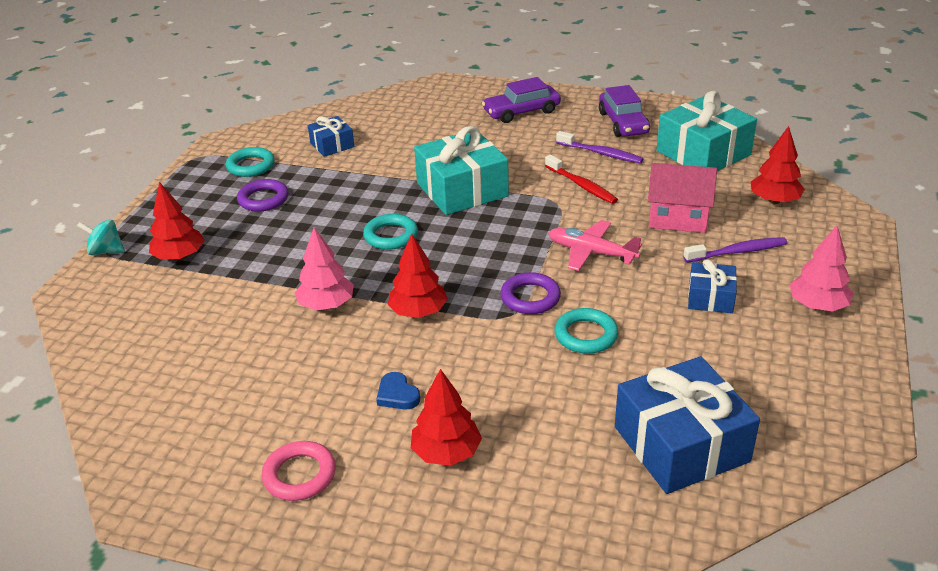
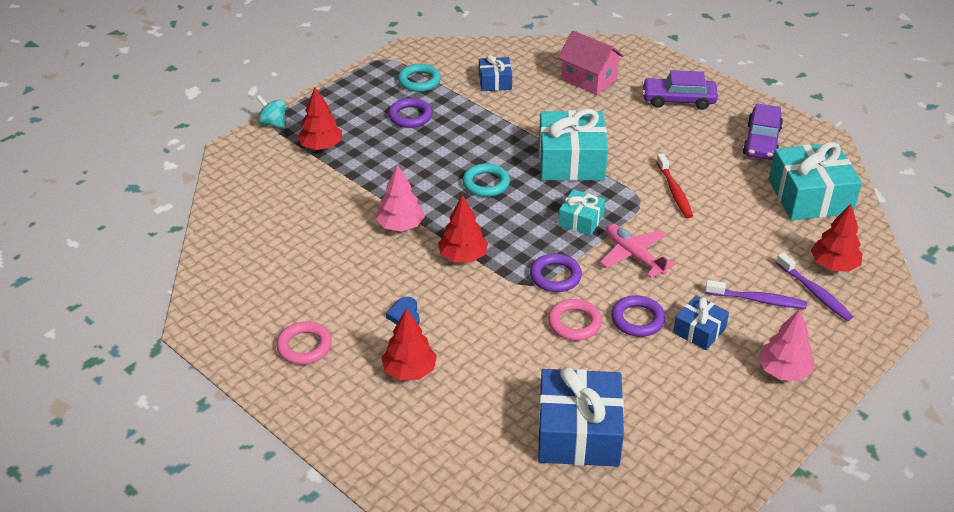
camera: 25 degrees right, 5 degrees up
(514, 238) = (581, 220): none -> turquoise gift
(586, 335) = (574, 323): turquoise ring -> pink ring
(601, 153) = (716, 166): purple toothbrush -> purple toothbrush (815, 293)
(644, 309) = (637, 319): none -> purple ring
(678, 218) = (732, 251): pink house -> pink house (589, 79)

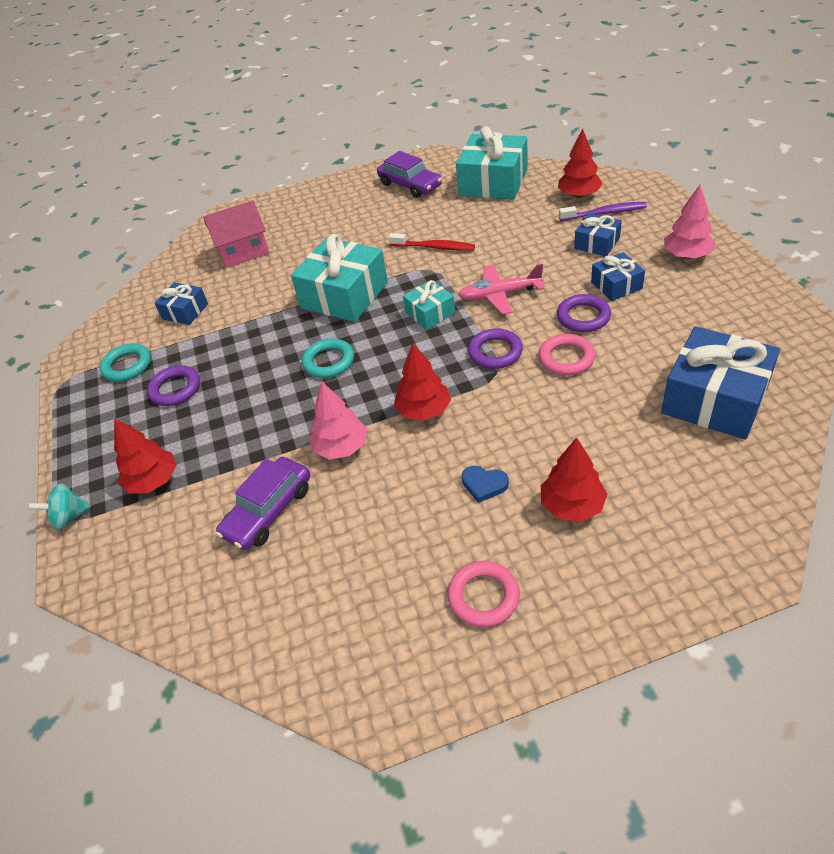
camera: 55 degrees left, 5 degrees up
(678, 100) = (320, 210): purple car -> purple car (268, 511)
(758, 300) = (597, 243): purple toothbrush -> blue gift

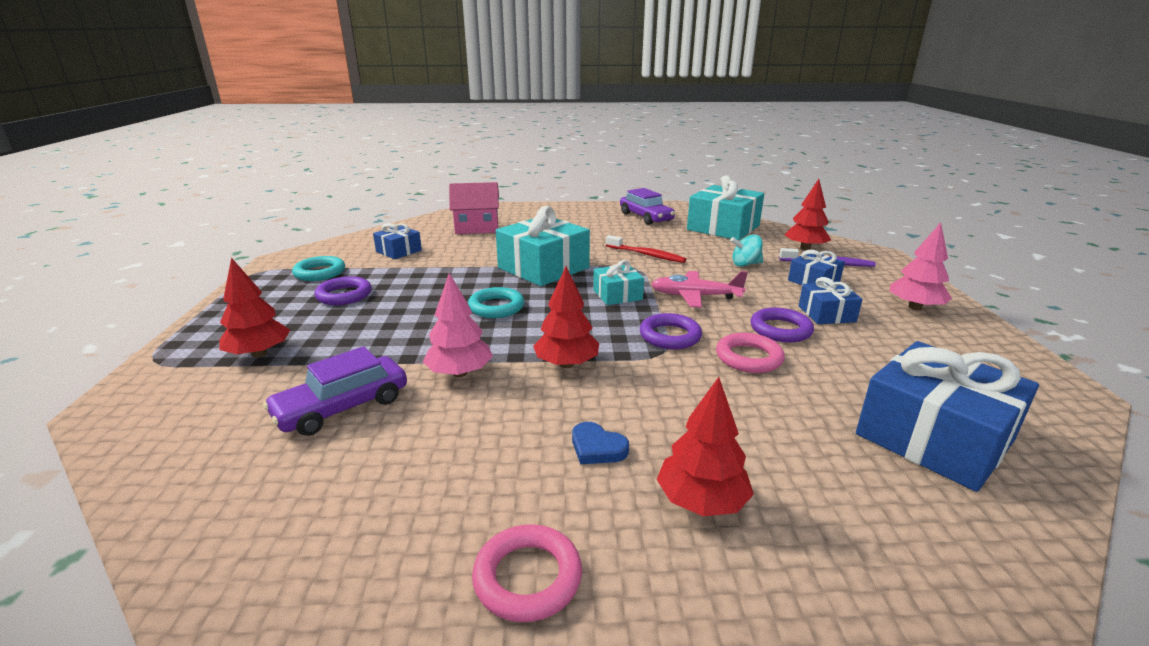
camera: 10 degrees right, 20 degrees down
(69, 517) = (158, 361): turquoise spinning top -> turquoise spinning top (745, 264)

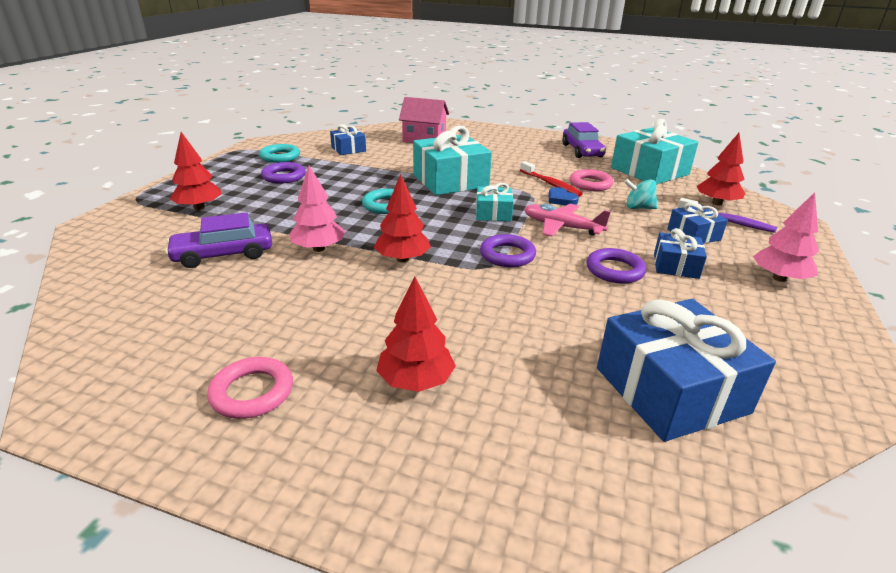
camera: 20 degrees right, 5 degrees up
(597, 448) = (372, 324): blue heart -> blue heart (561, 199)
(748, 358) = (561, 287): pink ring -> pink ring (590, 184)

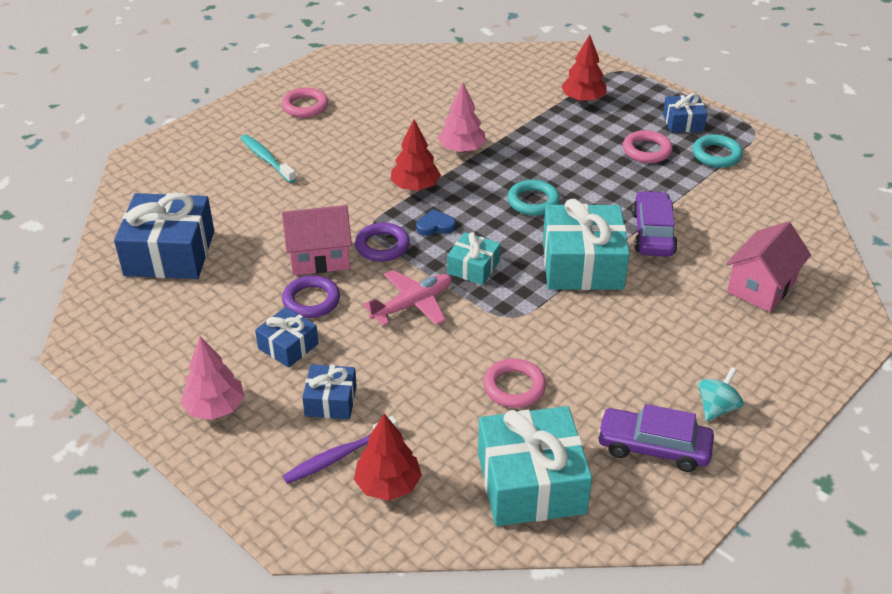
camera: 115 degrees right, 10 degrees up
(223, 254) = (480, 106): purple car -> purple car (653, 233)
(284, 176) = (646, 150): purple ring -> pink ring
(348, 149) = (732, 209): blue gift -> blue gift (683, 122)
(416, 381) = (266, 159): red tree -> turquoise toothbrush
(551, 184) = (531, 347): red toothbrush -> none
(557, 282) = (319, 257): none -> pink house
(561, 199) = (480, 335): blue heart -> blue heart (435, 226)
(638, 208) = (420, 393): turquoise spinning top -> turquoise spinning top (717, 408)

